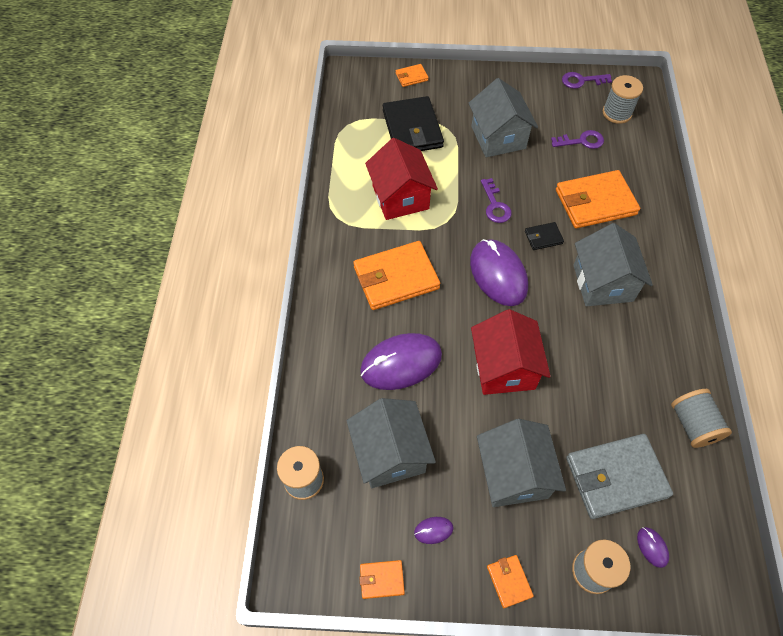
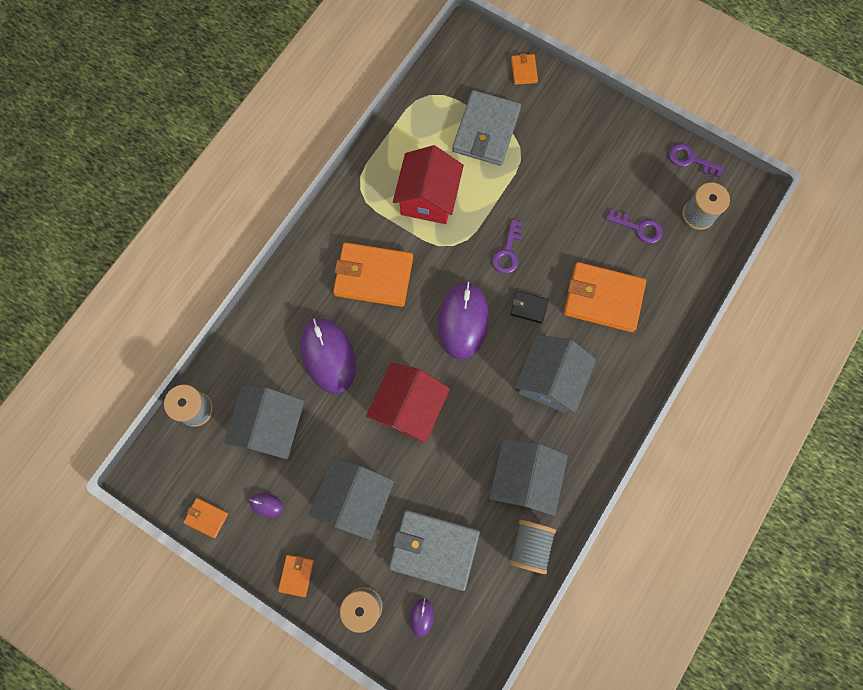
camera: 30 degrees right, 15 degrees up
(401, 363) = (328, 356): purple mouse -> purple mouse turned 60 degrees clockwise
(411, 77) = (524, 70): orange wallet -> orange wallet turned 75 degrees clockwise
(412, 129) = (486, 130): black wallet -> grey wallet
(498, 137) = (561, 182): grey house -> grey house (524, 479)

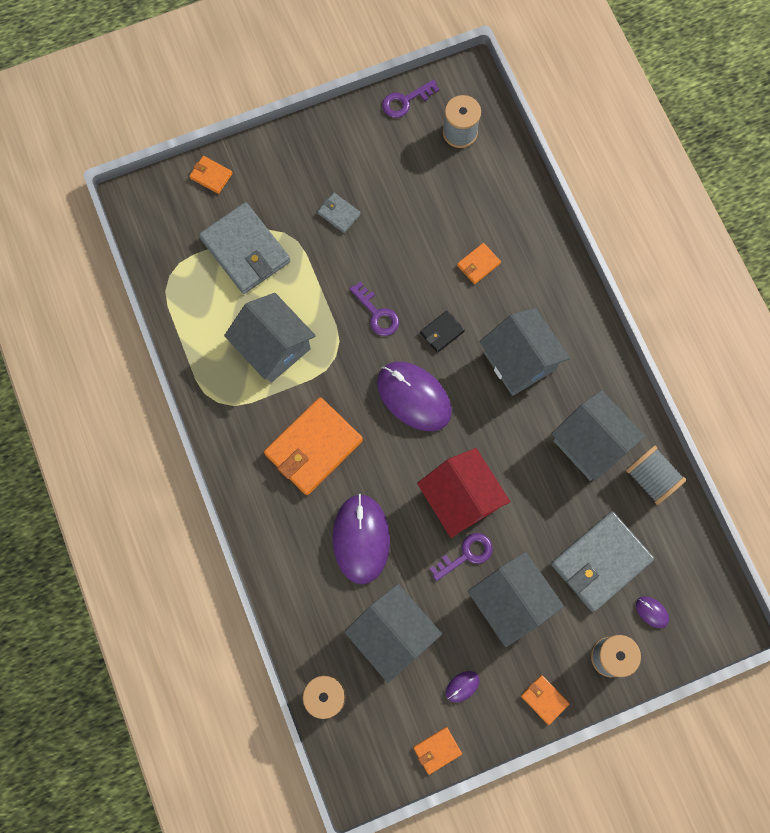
camera: 55 degrees left, 0 degrees up
(328, 356) = (361, 539): purple mouse -> purple mouse turned 75 degrees clockwise
(428, 198) = (273, 347): red house -> grey house
(564, 174) = (339, 214): none -> grey wallet
(603, 298) = (478, 264): orange wallet -> orange wallet, size x0.46
(639, 228) = (436, 188): purple key -> purple key (466, 555)

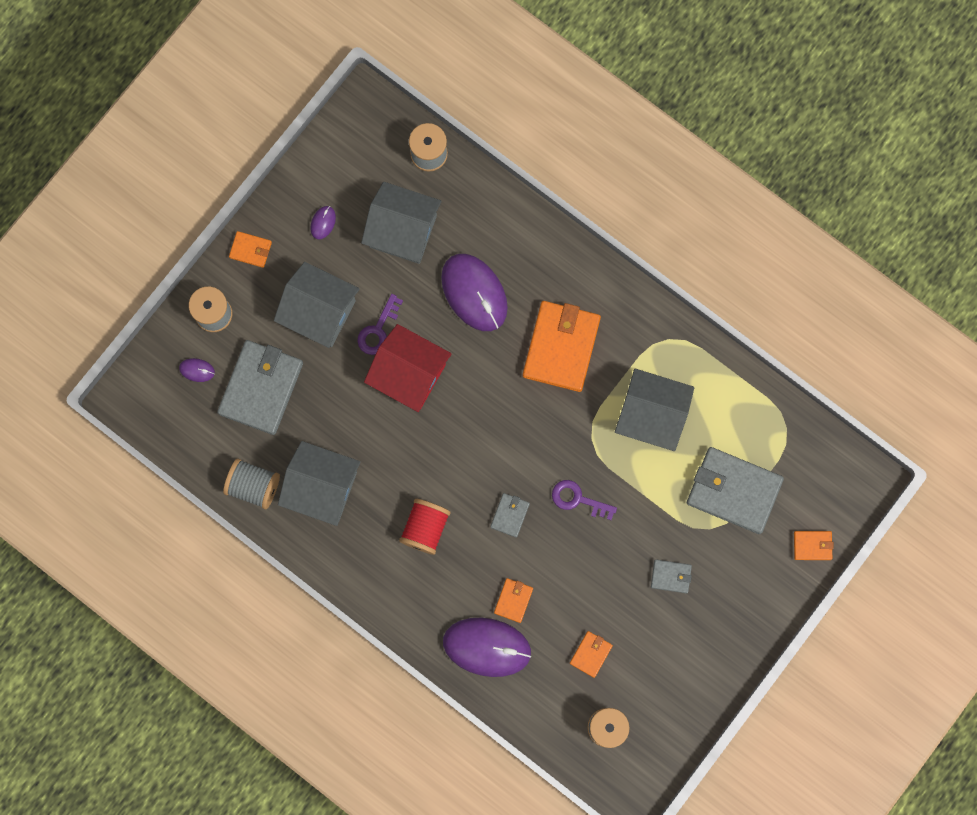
camera: 150 degrees right, 5 degrees up
(405, 101) = (678, 731): purple key -> none
(414, 397) = (500, 441): purple mouse -> purple mouse (487, 647)
(437, 750) = (316, 163): orange wallet -> orange wallet (591, 654)
(442, 332) = (510, 515): black wallet -> grey wallet
(519, 361) = (425, 528): grey house -> red spool

